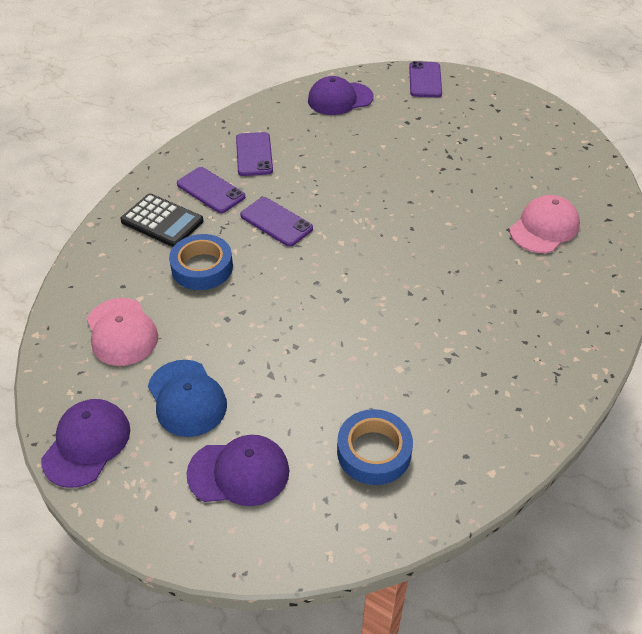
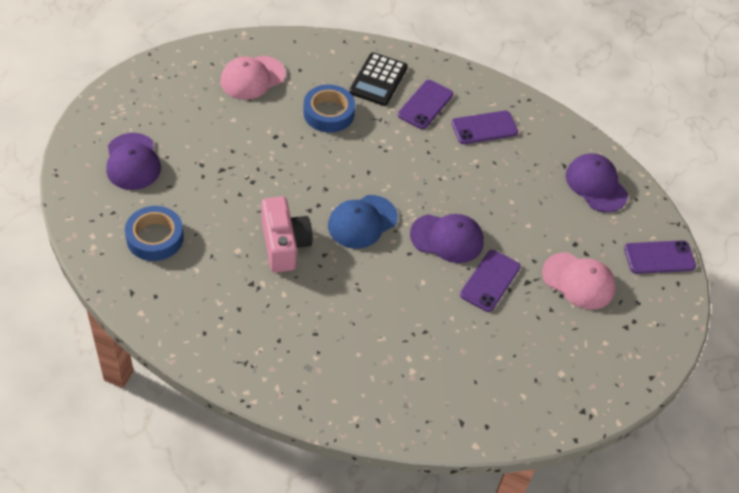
camera: 75 degrees right, 5 degrees up
(87, 444) = (151, 79): purple cap -> purple cap (447, 238)
(187, 398) = (194, 124): blue cap -> blue cap (362, 222)
(276, 222) = (394, 154): purple phone -> purple phone (490, 281)
(394, 325) = (284, 245): none -> pink camera
(544, 228) = (434, 362): pink cap -> pink cap (578, 281)

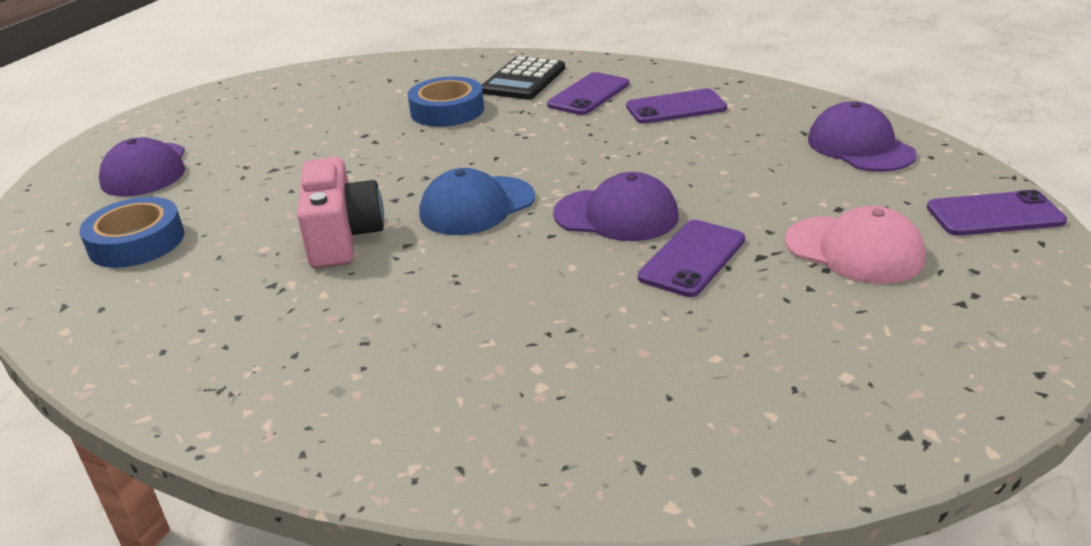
camera: 10 degrees right, 20 degrees down
(252, 78) = (349, 90): pink cap -> none

